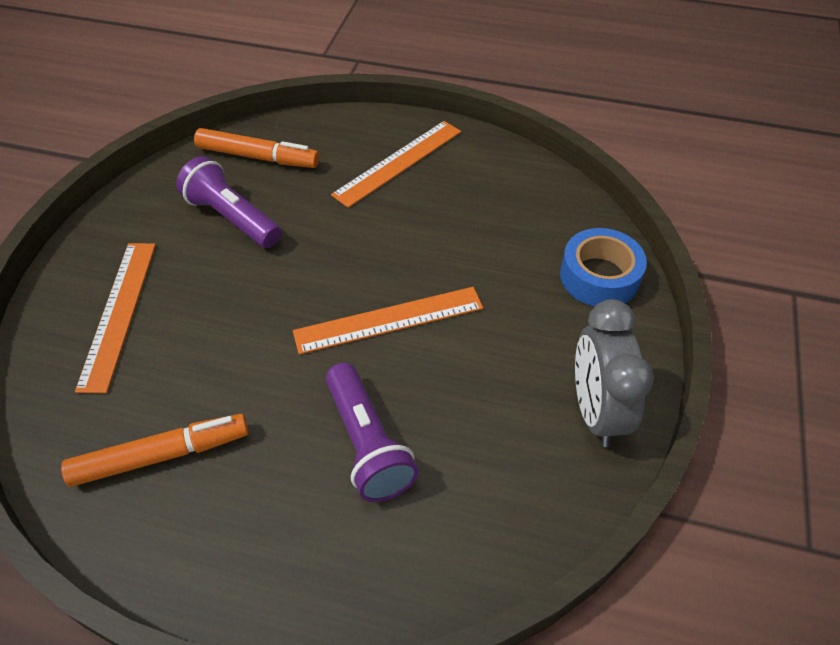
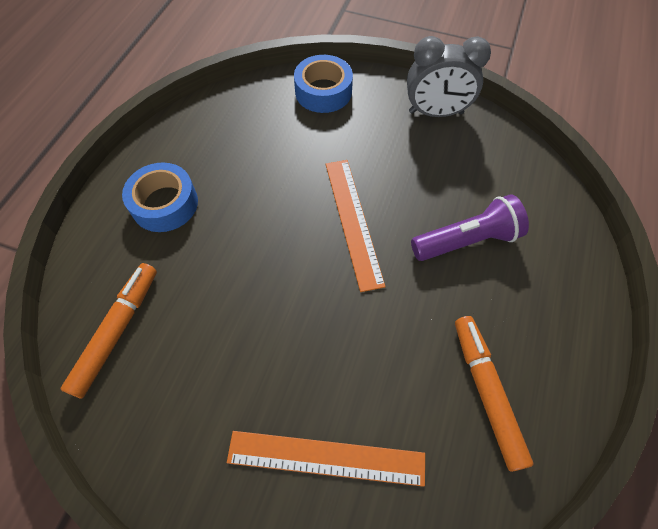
camera: 85 degrees left, 10 degrees up
(232, 218) = (208, 352): purple flashlight -> none
(398, 162) = (165, 204): orange ruler -> blue tape

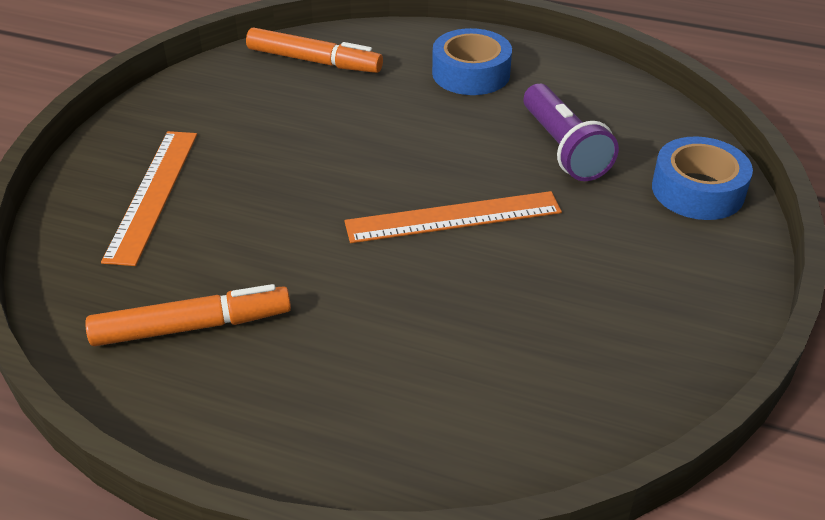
camera: 90 degrees right, 20 degrees down
(436, 113) = (689, 316): grey clock -> none
(467, 240) = (424, 331): purple flashlight -> purple flashlight (563, 149)

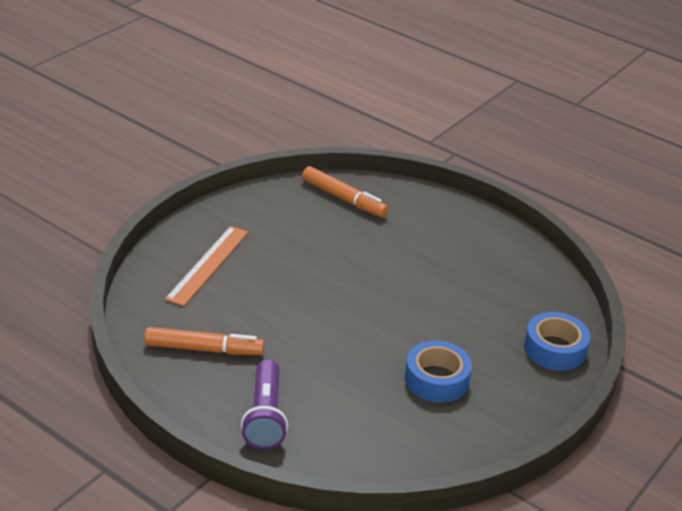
camera: 15 degrees right, 5 degrees down
(453, 217) = (386, 326): orange ruler -> none
(471, 73) = (446, 233): blue tape -> blue tape (436, 379)
(563, 149) = (481, 300): purple flashlight -> purple flashlight (265, 417)

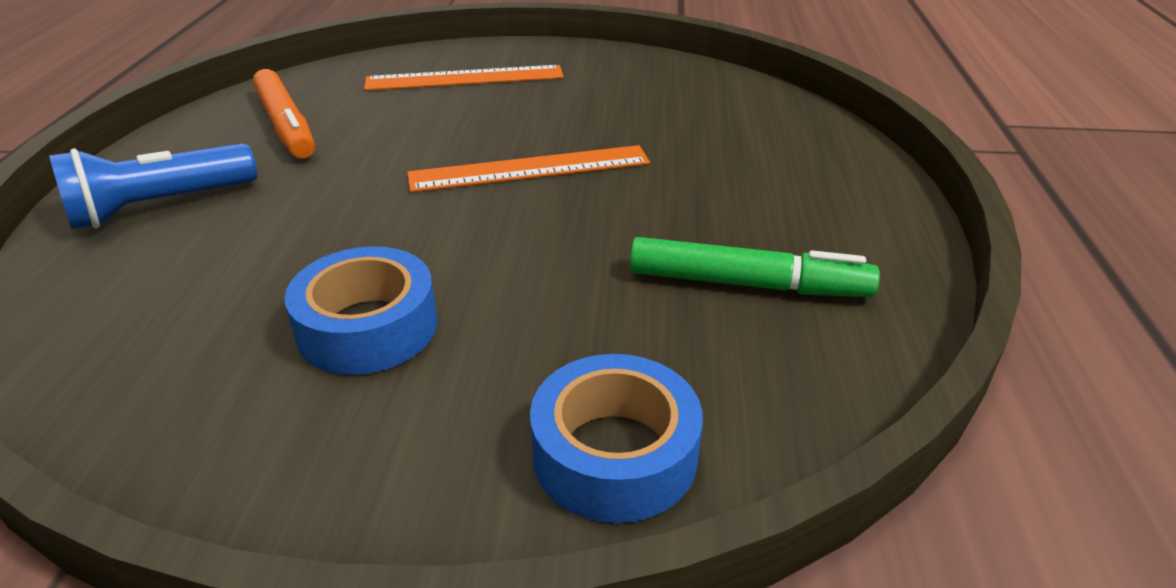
camera: 60 degrees right, 0 degrees up
(265, 417) = (159, 207): purple flashlight -> blue flashlight
(344, 198) = (736, 106): orange marker -> none
(344, 287) = (530, 169): none -> orange ruler
(490, 275) = (747, 284): none -> green marker

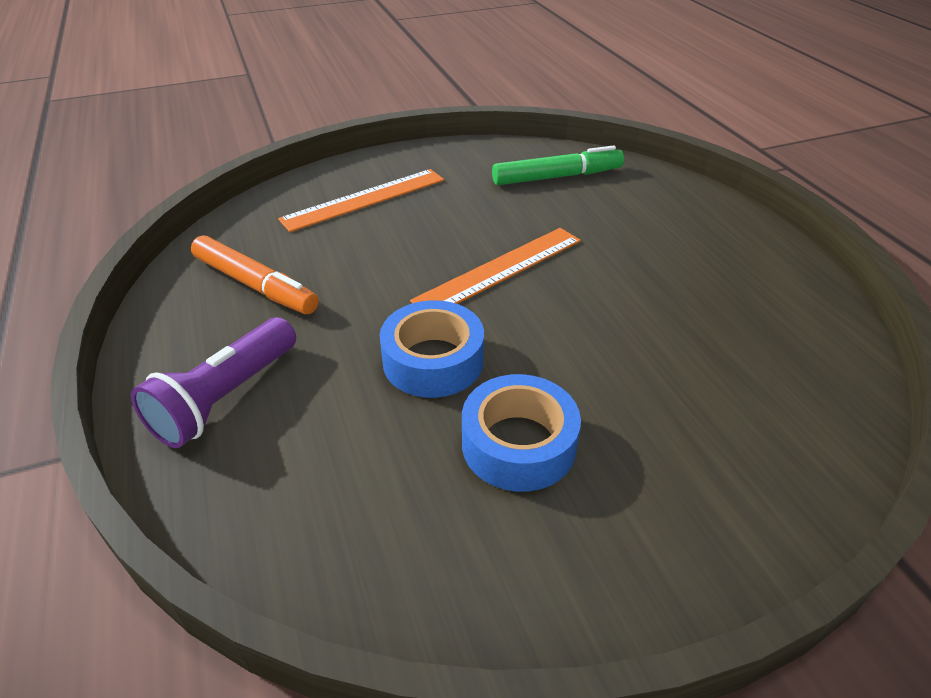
camera: 25 degrees left, 5 degrees up
(159, 207) = (225, 398): blue flashlight -> purple flashlight
(614, 454) = (772, 474): blue tape -> blue tape (433, 361)
(747, 284) = (731, 319): green marker -> green marker (557, 177)

